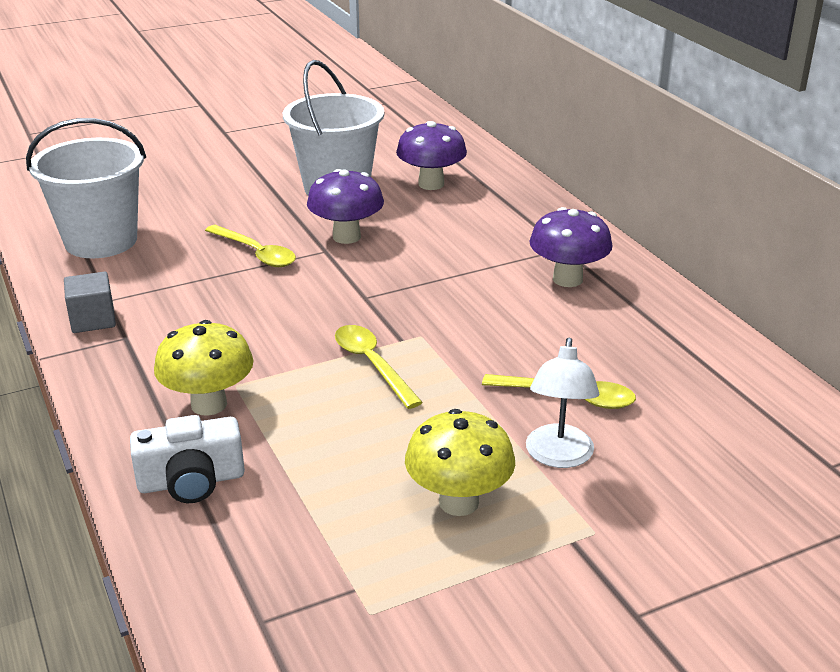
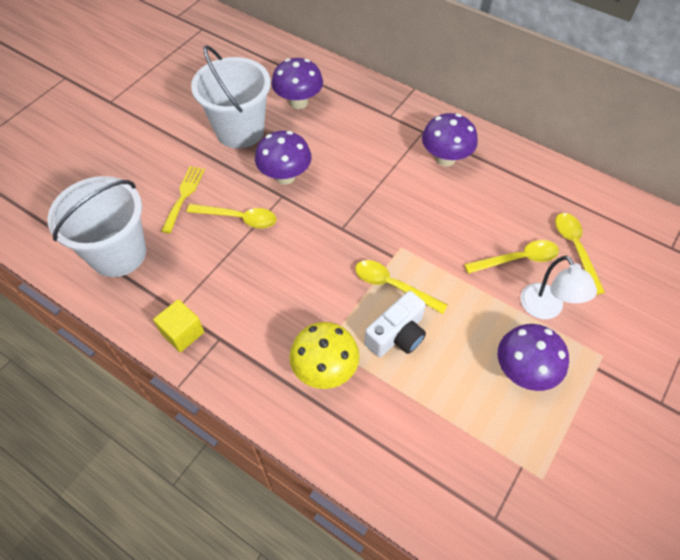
camera: 30 degrees left, 25 degrees up
(93, 320) = (182, 333): grey cube -> yellow cube
(191, 481) = (369, 438): white camera -> white camera (397, 335)
(218, 219) = (184, 195): none -> yellow fork
(458, 502) = (523, 371): yellow mushroom -> purple mushroom
(668, 415) = (575, 249): none -> yellow spoon

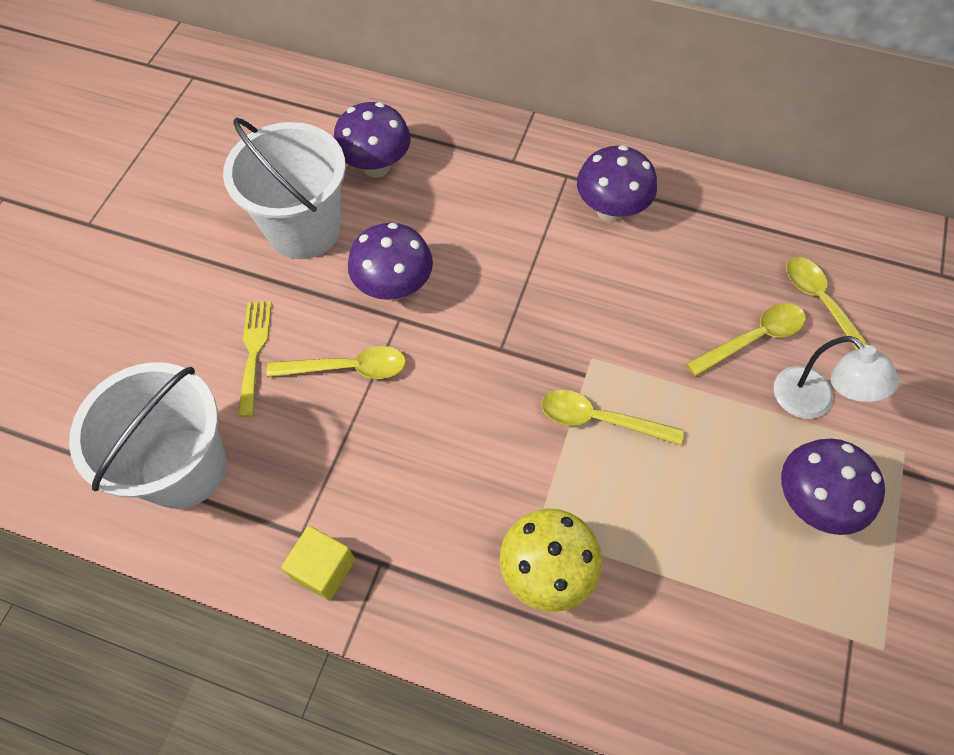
camera: 15 degrees left, 5 degrees up
(397, 335) = (628, 491): white camera -> none

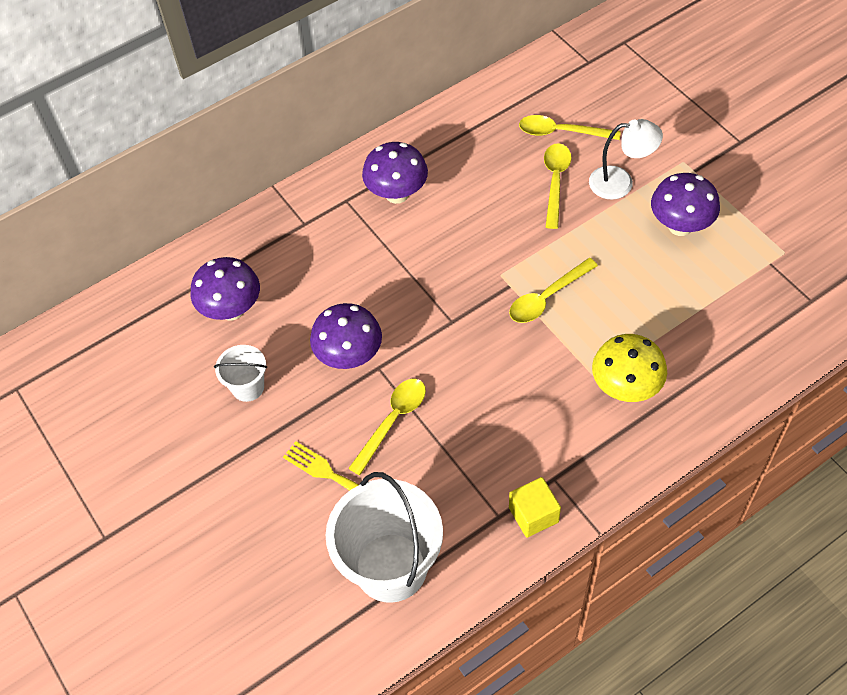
camera: 50 degrees left, 5 degrees down
(304, 229) = (248, 387): white bucket -> white bucket, size x0.50

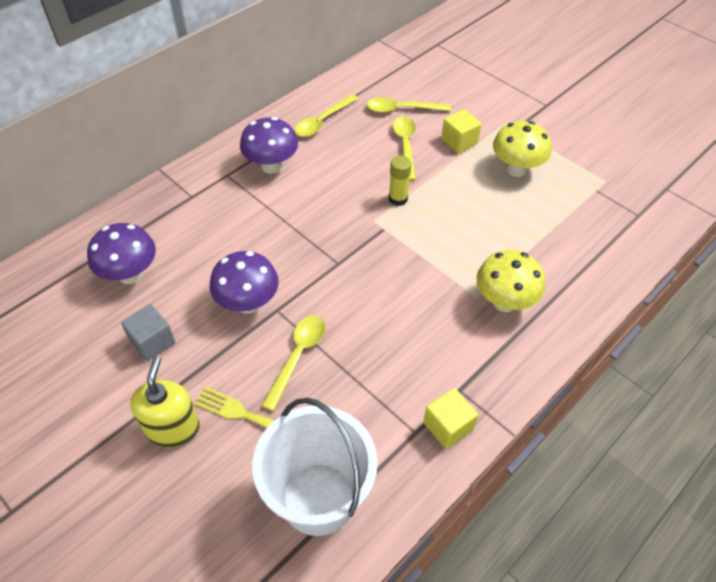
camera: 15 degrees left, 5 degrees down
(248, 387) = (152, 342): white bucket -> grey cube
(259, 479) = (172, 428): none -> yellow soap dispenser
(533, 250) = (398, 199): none -> yellow glue stick
(547, 297) = (418, 235): yellow spoon -> yellow spoon (322, 121)
(620, 182) = (459, 141): white lamp -> yellow cube
(680, 226) = (516, 169): purple mushroom -> yellow mushroom

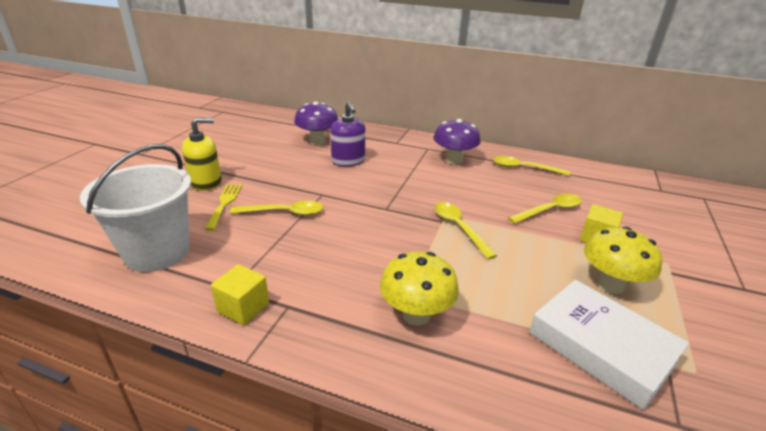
camera: 65 degrees right, 20 degrees down
(152, 342) = (270, 160): grey cube -> none
(210, 260) = (348, 161): none -> purple soap dispenser
(248, 303) = (320, 182): purple mushroom -> none
(398, 199) = (483, 220): yellow glue stick -> none
(402, 109) = (590, 199): yellow spoon -> yellow spoon (459, 228)
(572, 212) = (601, 347): none -> white book

